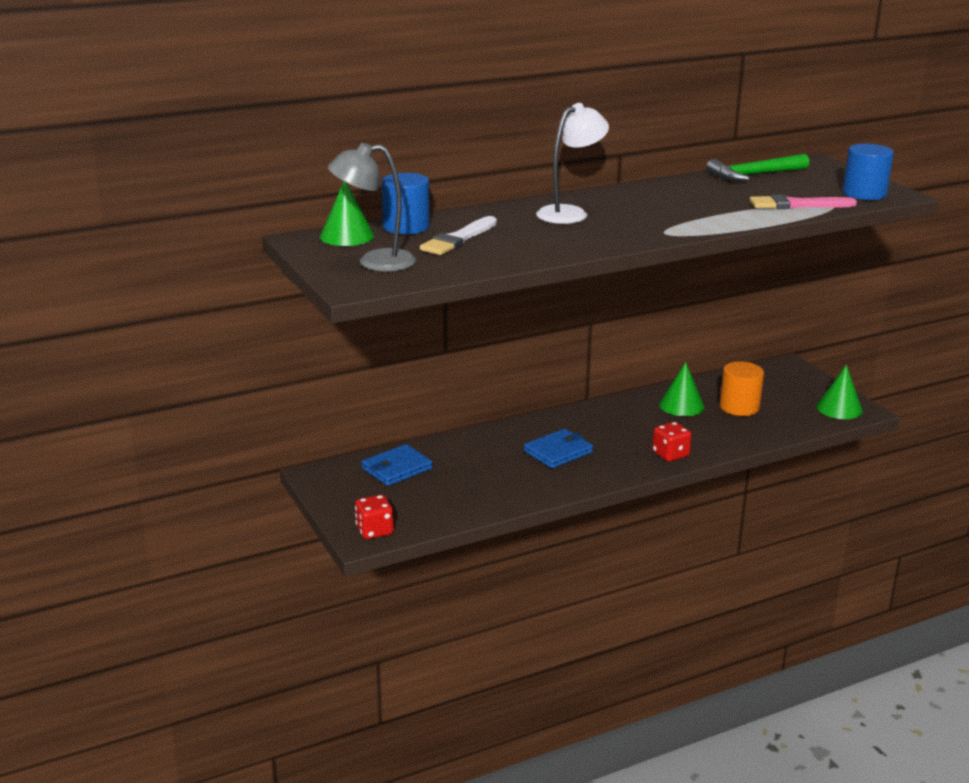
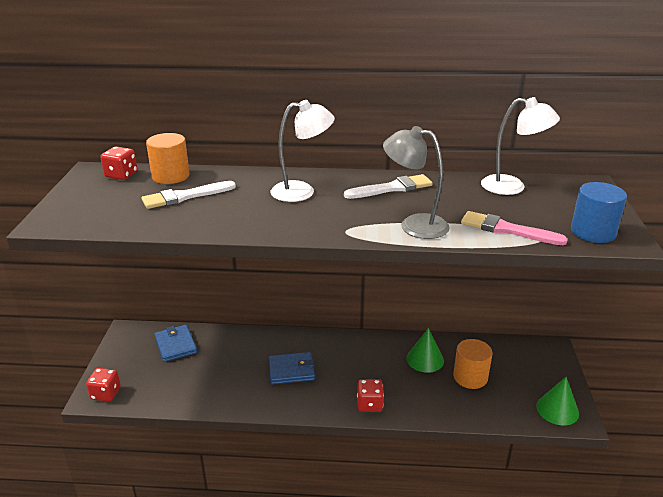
camera: 30 degrees right, 5 degrees up
(347, 236) = (121, 175): green cone -> red dice
(374, 262) = (98, 203): grey lamp -> grey lamp (414, 225)
(397, 468) = (175, 345): blue wallet -> blue wallet turned 75 degrees clockwise
(406, 227) = (170, 176): blue cylinder -> orange cylinder
(651, 195) = (392, 188): none -> white brush
(754, 175) = (512, 187): green hammer -> white lamp

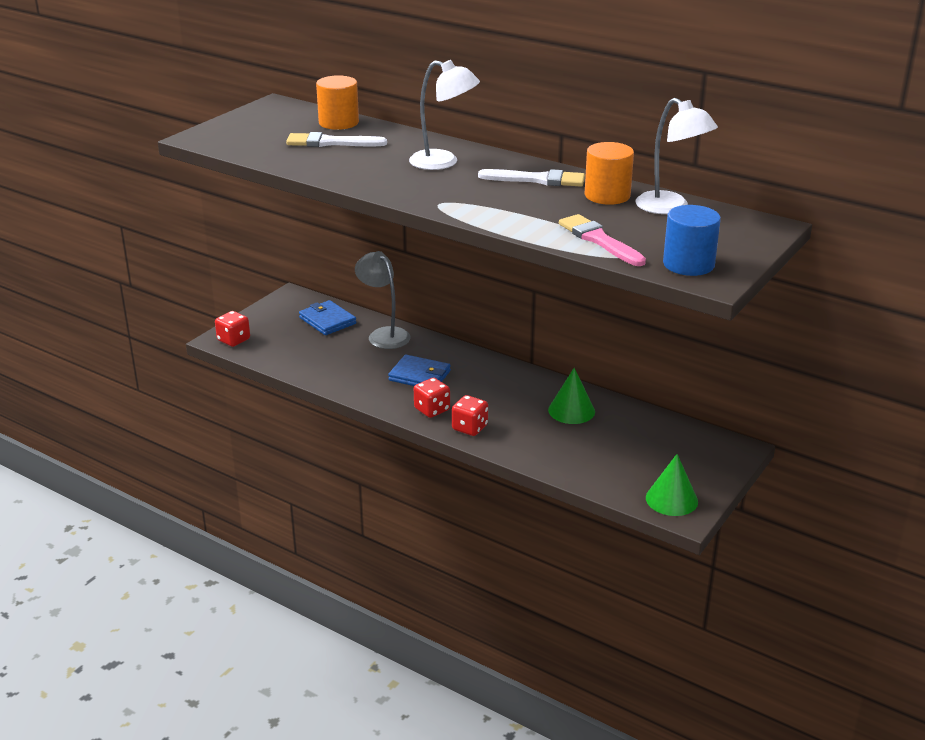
camera: 30 degrees right, 0 degrees up
(121, 175) = (296, 112): red dice -> red dice (432, 409)
(175, 345) = (327, 321): blue wallet -> blue wallet turned 45 degrees counterclockwise
(414, 225) = (511, 214): grey lamp -> grey lamp (384, 334)
(470, 377) = (605, 441): orange cylinder -> orange cylinder (607, 195)

